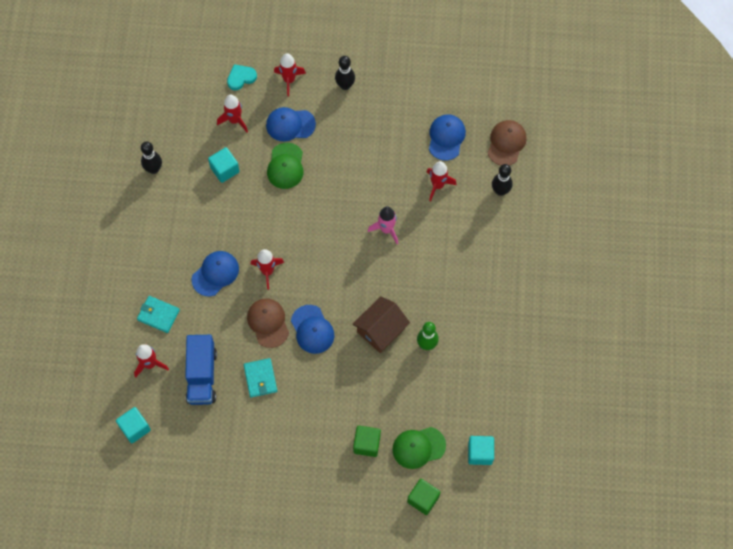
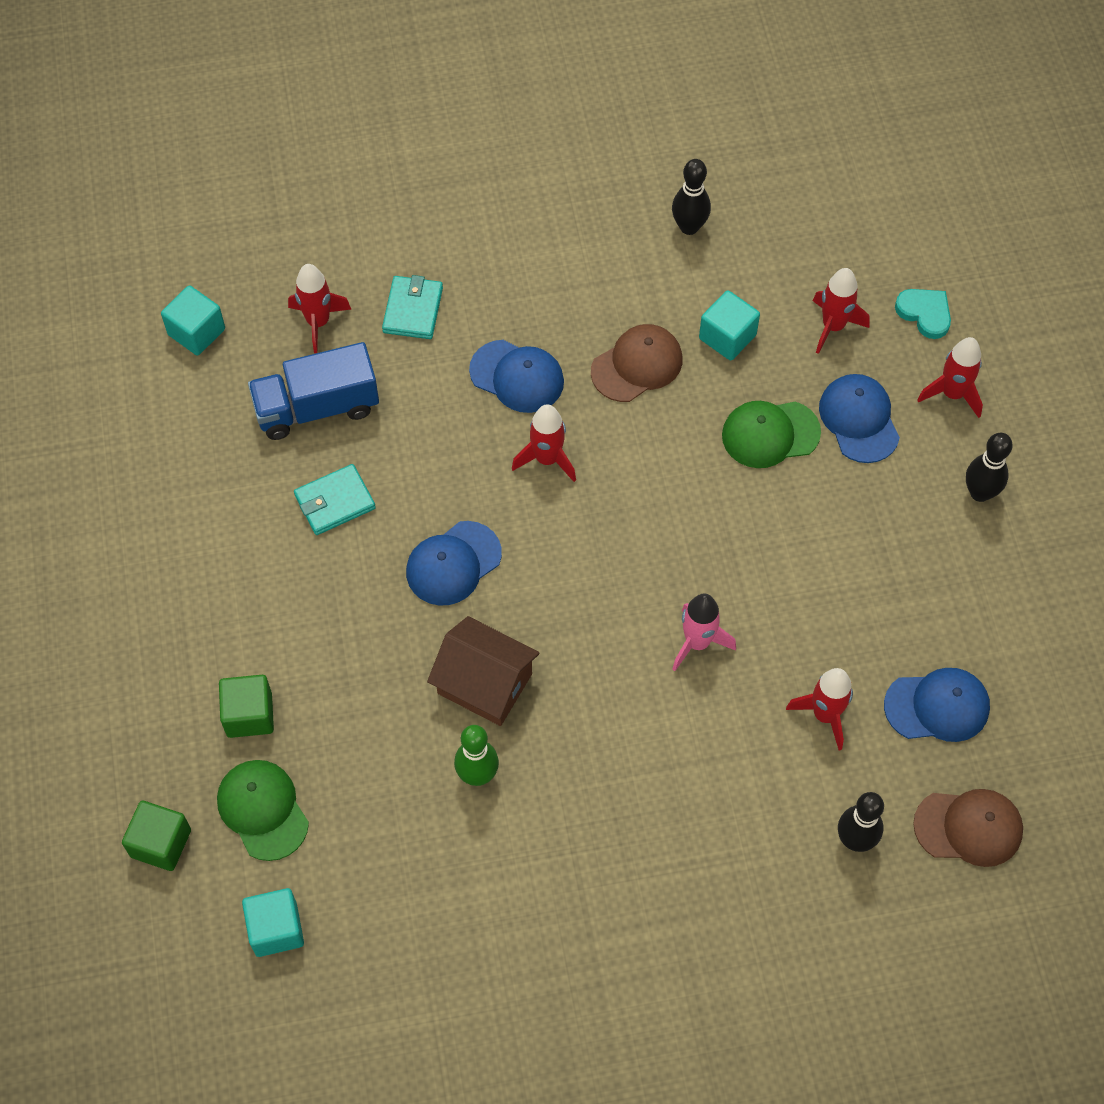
camera: 75 degrees right, 5 degrees down
(268, 323) = (446, 486): brown cap -> brown cap (637, 365)

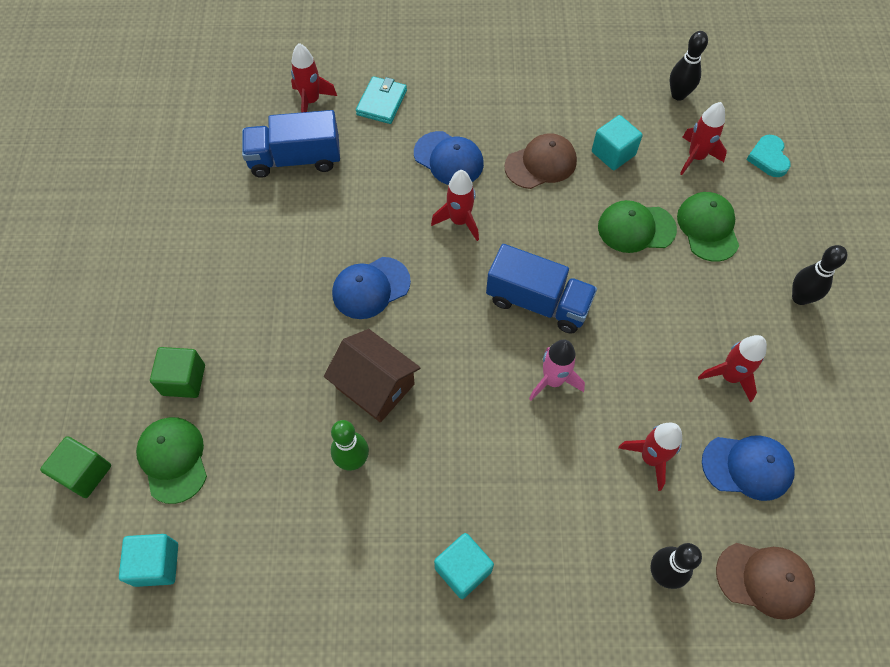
camera: 10 degrees right, 0 degrees up
(196, 332) = (222, 95): turquoise cube -> turquoise cube (463, 569)
(335, 502) = (291, 228): turquoise wallet -> none
(663, 549) = (537, 302): none -> blue truck
(689, 227) = (596, 74): black bowling pin -> black bowling pin (678, 95)
(859, 419) = (708, 228): blue cap -> green cap
(925, 313) = (768, 158): turquoise heart -> turquoise heart turned 150 degrees counterclockwise
(952, 394) = (784, 219): red rocket -> red rocket (729, 377)

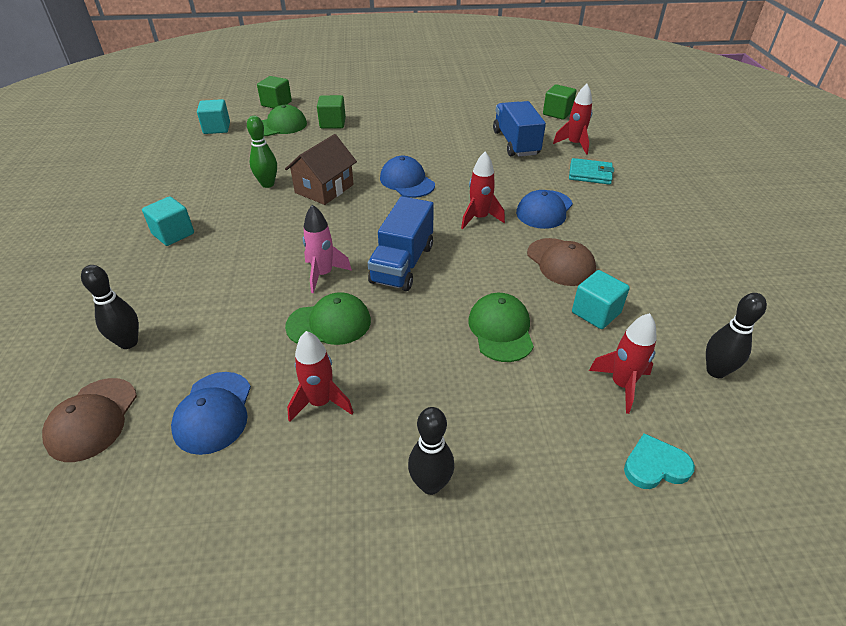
camera: 85 degrees right, 20 degrees down
(223, 100) = (557, 113): none -> green cube
(650, 458) = (239, 336): red rocket -> none
(708, 228) = (517, 392): green cap -> green cap (329, 323)

